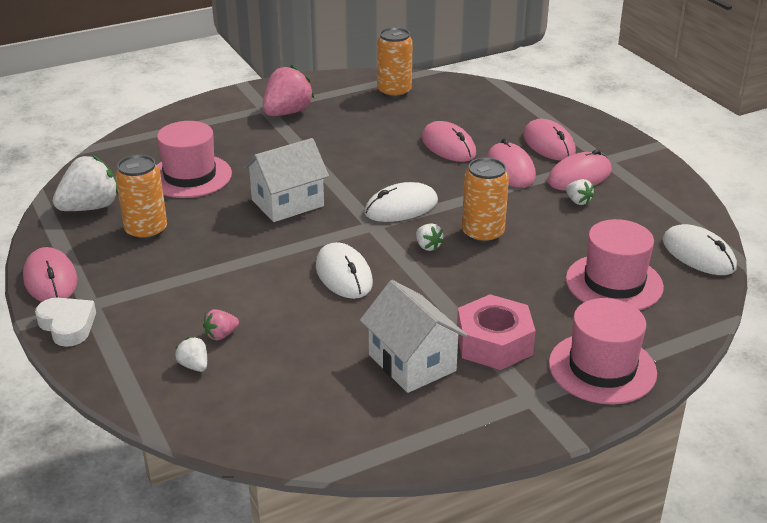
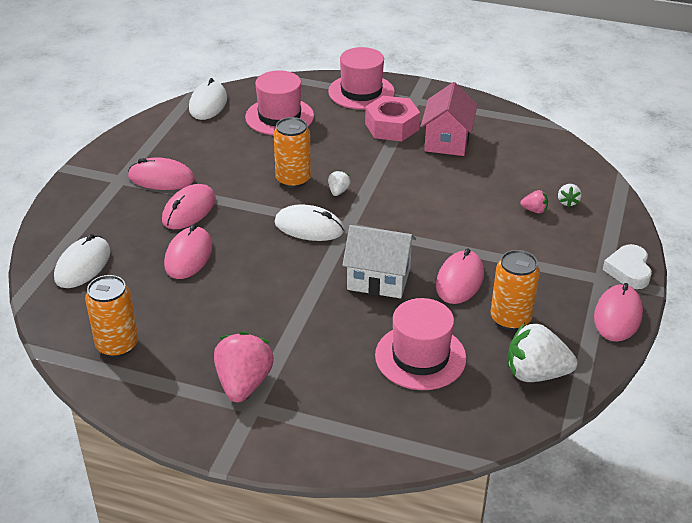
camera: 135 degrees left, 5 degrees up
(287, 113) = (244, 384): pink strawberry -> pink strawberry turned 105 degrees clockwise
(343, 275) = (415, 204): white mouse -> white mouse (83, 265)
(412, 363) = (447, 141): white house -> pink house
(548, 144) = (124, 212): pink mouse -> pink mouse (459, 280)
(578, 201) = (199, 164): white strawberry -> none

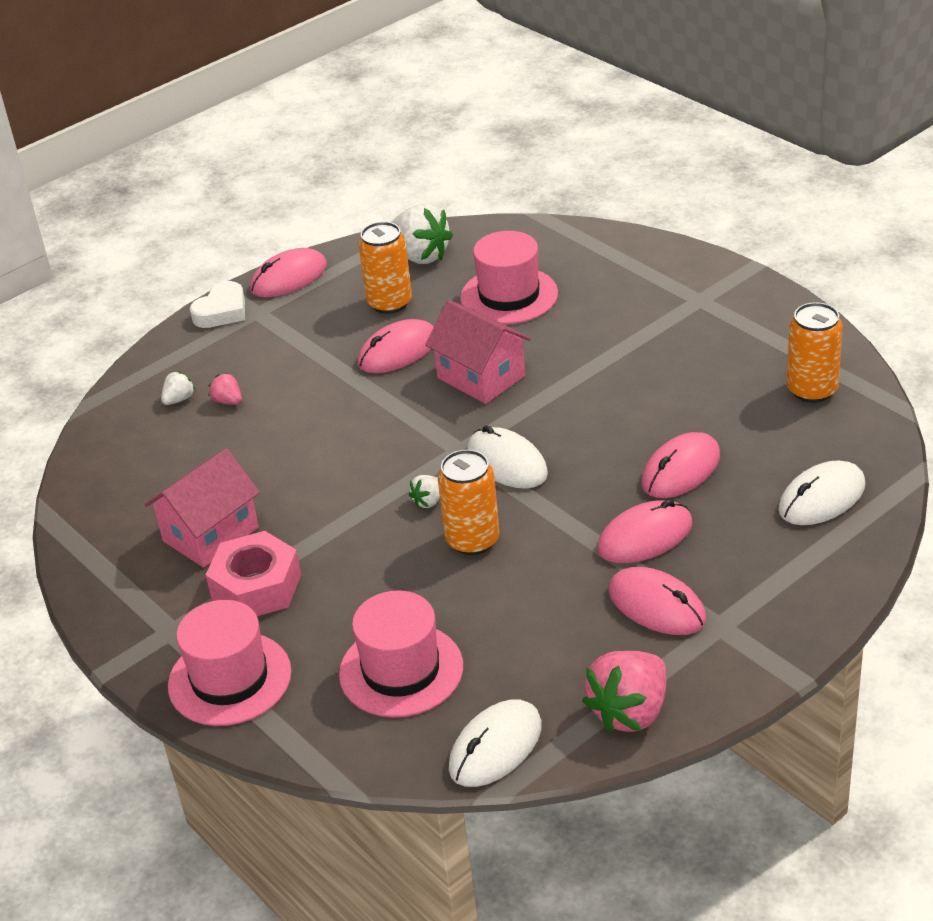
camera: 145 degrees left, 0 degrees up
(244, 384) = (696, 319): pink strawberry -> pink strawberry (630, 712)
(378, 279) = (481, 377): white house -> pink house

